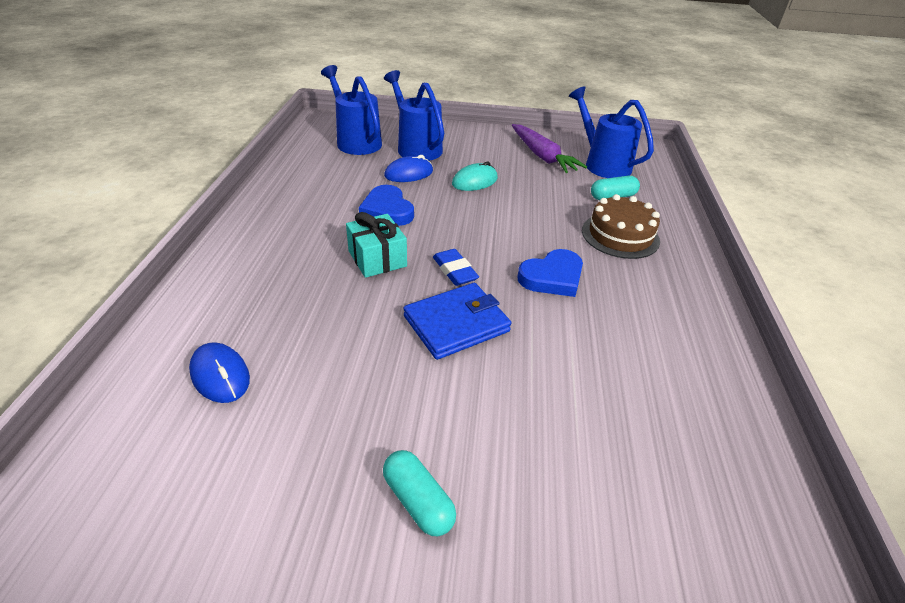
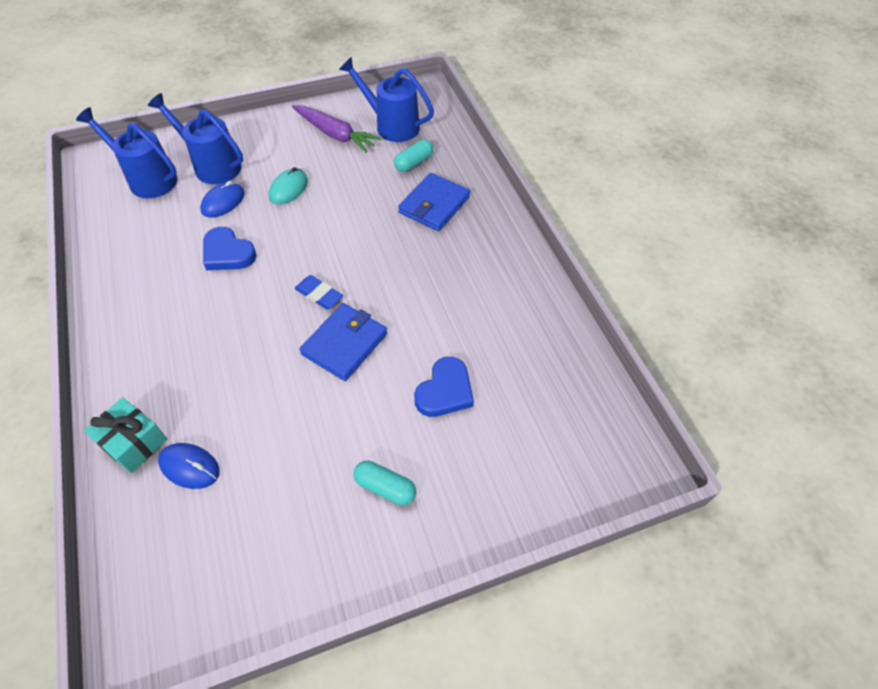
camera: 25 degrees left, 15 degrees up
(377, 259) = (249, 309): turquoise gift -> turquoise gift (134, 442)
(552, 277) = (398, 269): blue heart -> blue heart (445, 391)
(620, 235) = (434, 205): brown cake -> blue wallet

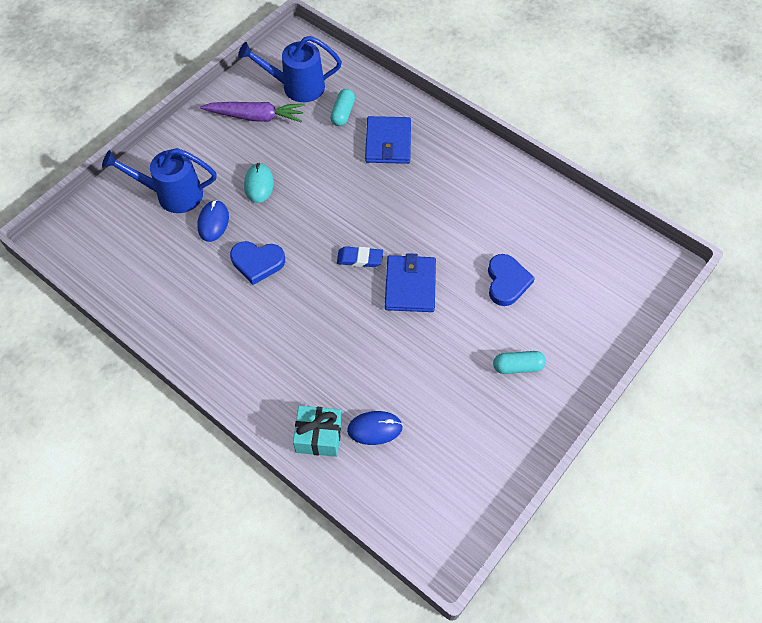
camera: 30 degrees left, 5 degrees up
(147, 179) = (125, 234): blue watering can -> none

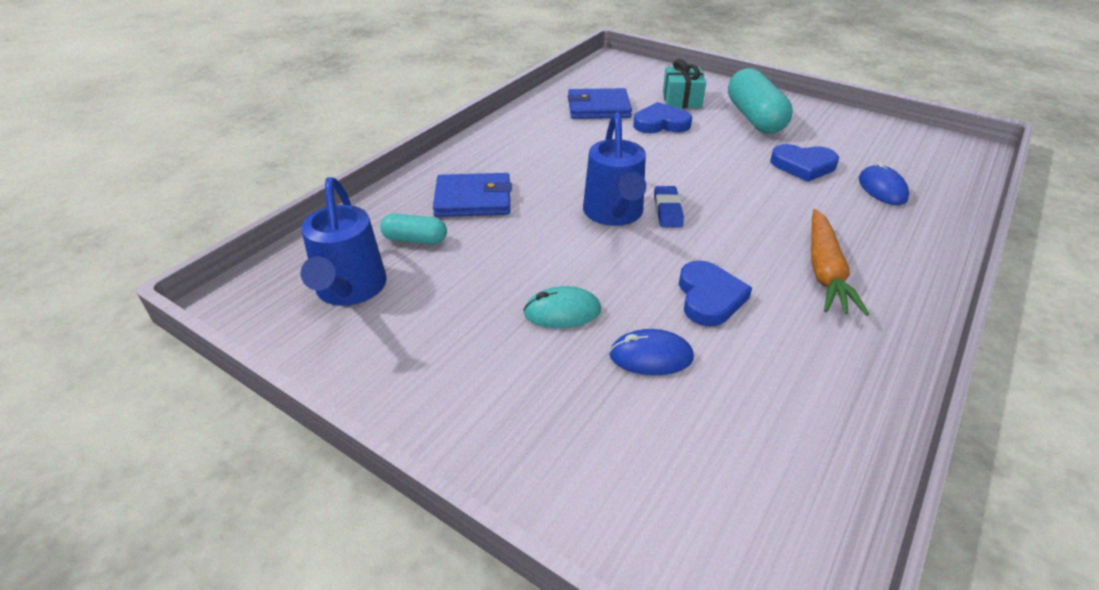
camera: 95 degrees left, 20 degrees down
(172, 194) = (604, 424): blue watering can -> blue watering can (614, 214)
(255, 117) = (413, 332): purple carrot -> none
(272, 340) = (824, 270): none -> orange carrot
(319, 436) = (922, 224): turquoise gift -> turquoise gift (681, 100)
(410, 286) = (691, 175): blue wallet -> blue wallet (598, 108)
(420, 378) = (803, 166): none -> blue heart
(518, 366) = (754, 118): turquoise capsule -> turquoise capsule, size x1.89

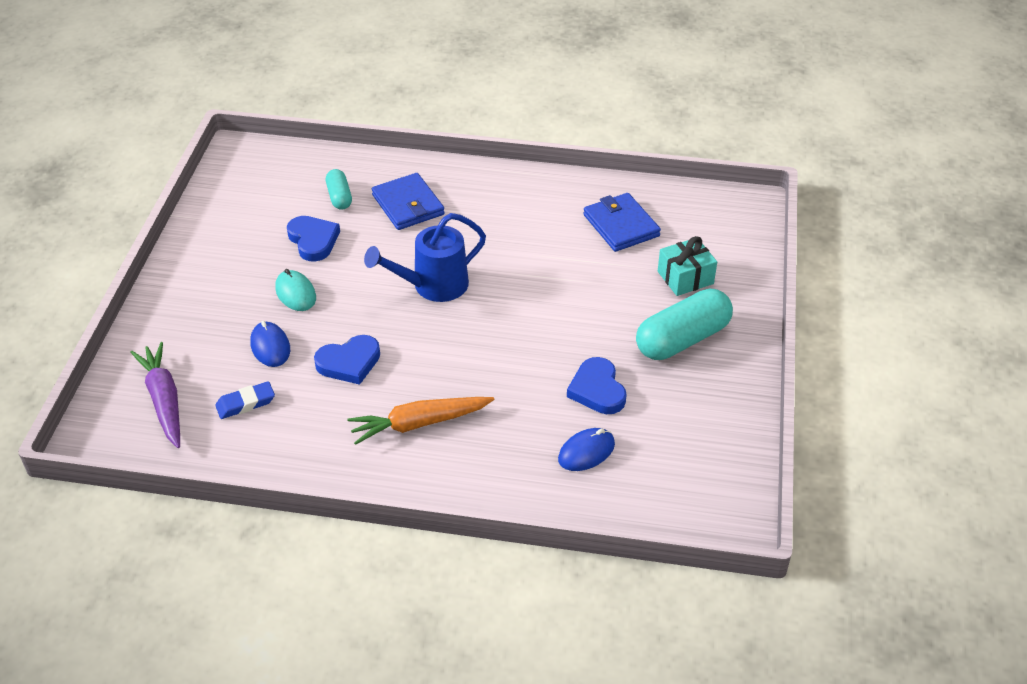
camera: 65 degrees right, 5 degrees up
(349, 291) = (269, 192): blue watering can -> none
(661, 123) = (618, 275): blue heart -> blue heart (313, 240)
(667, 210) = (457, 315): blue eraser -> blue eraser (245, 403)
(718, 499) = (164, 401): none -> purple carrot

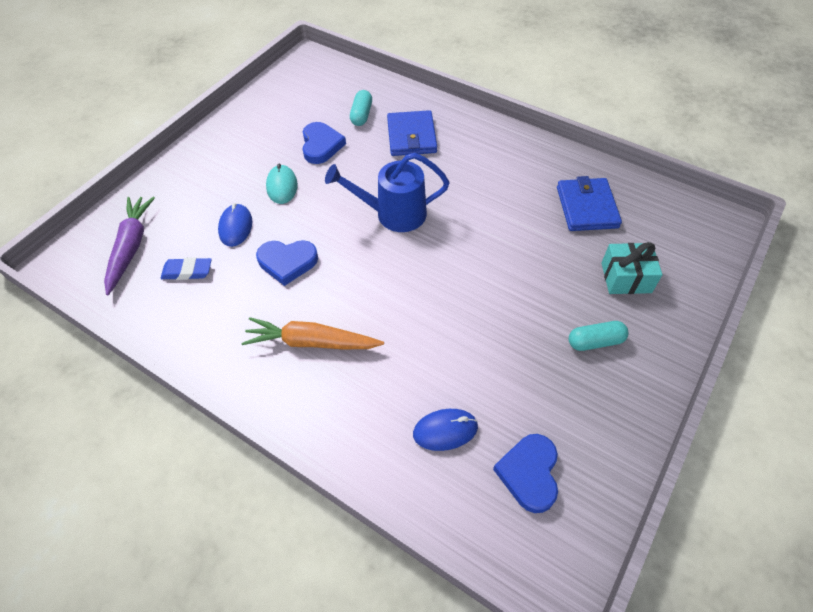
camera: 25 degrees right, 10 degrees up
(597, 390) = (487, 366): blue heart -> blue heart (529, 473)
(682, 339) = (595, 341): turquoise capsule -> turquoise capsule, size x0.53

